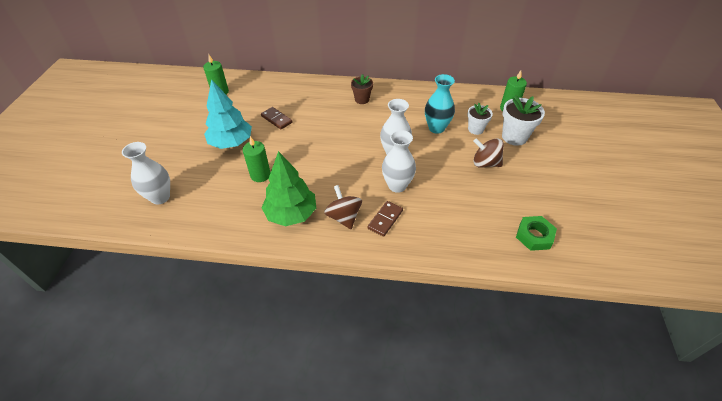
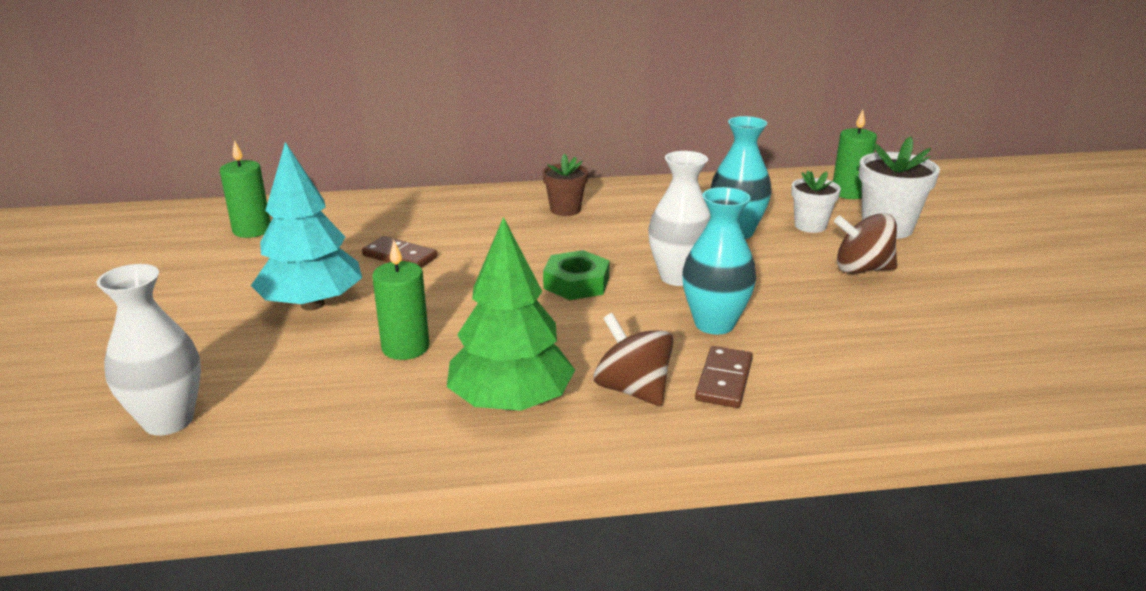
camera: 15 degrees left, 20 degrees down
(397, 185) = (714, 324): white vase -> turquoise vase
(534, 236) = (1031, 360): green nut -> green nut (576, 283)

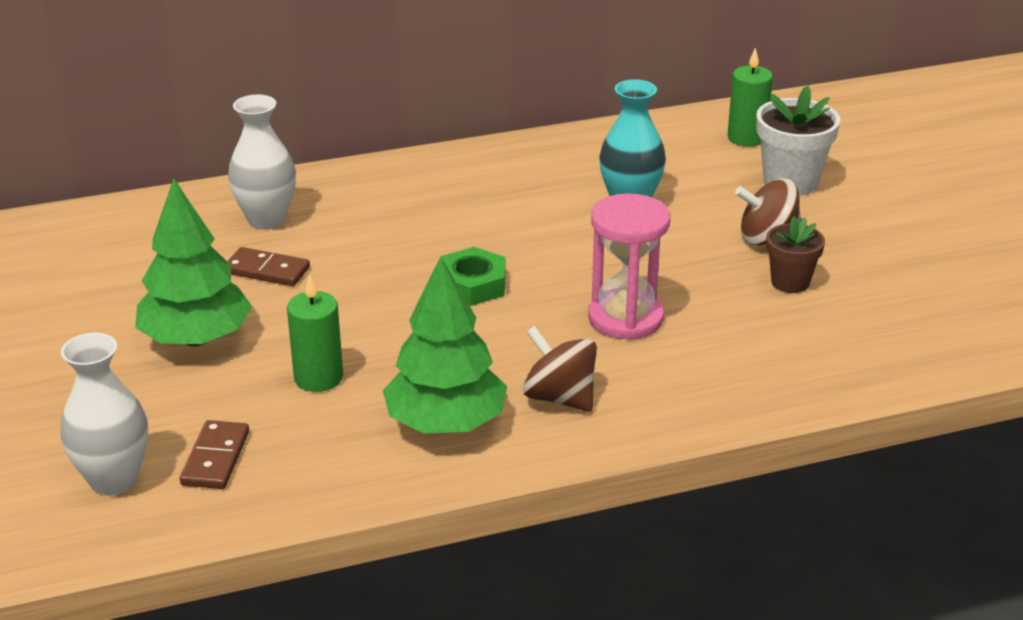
camera: 10 degrees left, 5 degrees up
(252, 230) = (77, 252): green candle -> none
(312, 304) = (196, 339): turquoise tree -> green tree
(565, 210) = (433, 190): brown flower pot -> brown flower pot (790, 282)
(678, 277) = (578, 266): white vase -> white vase (266, 220)
(714, 324) = (625, 318): turquoise vase -> pink hourglass
(724, 380) = (645, 378): brown domino -> brown domino (216, 458)
(810, 226) = (708, 187): white flower pot -> none

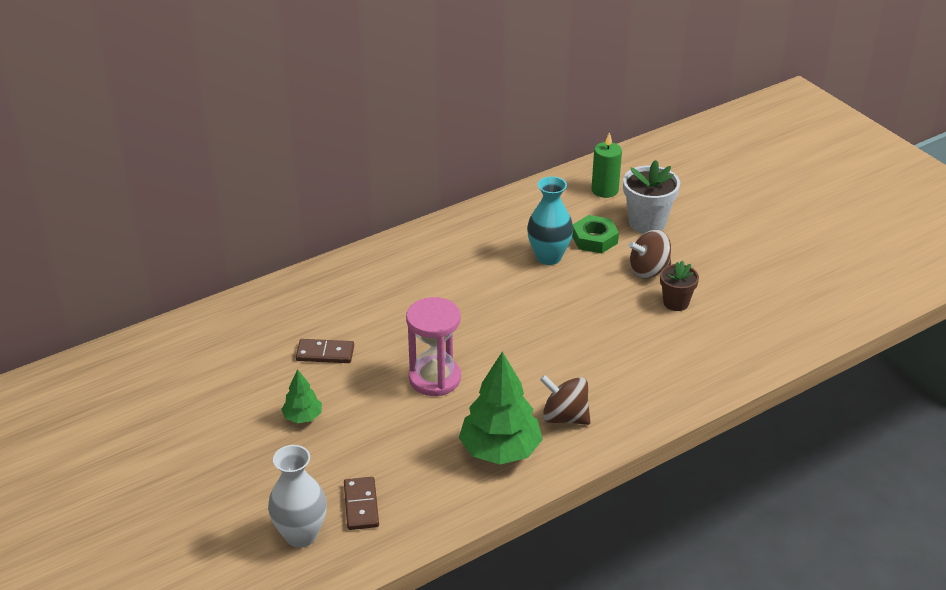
camera: 15 degrees left, 5 degrees up
(196, 339) = (303, 417): green tree -> green tree, size x0.51
(266, 220) = (305, 312): white vase -> none
(318, 378) = (400, 431): green candle -> none
(472, 284) = (471, 340): green nut -> green nut (594, 239)
(625, 318) = (582, 349): pink hourglass -> pink hourglass (434, 378)

